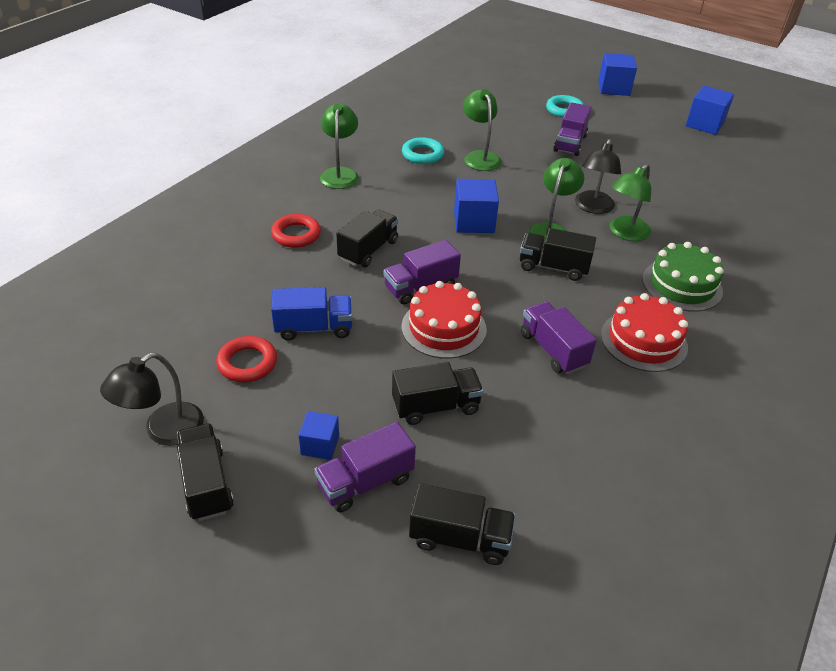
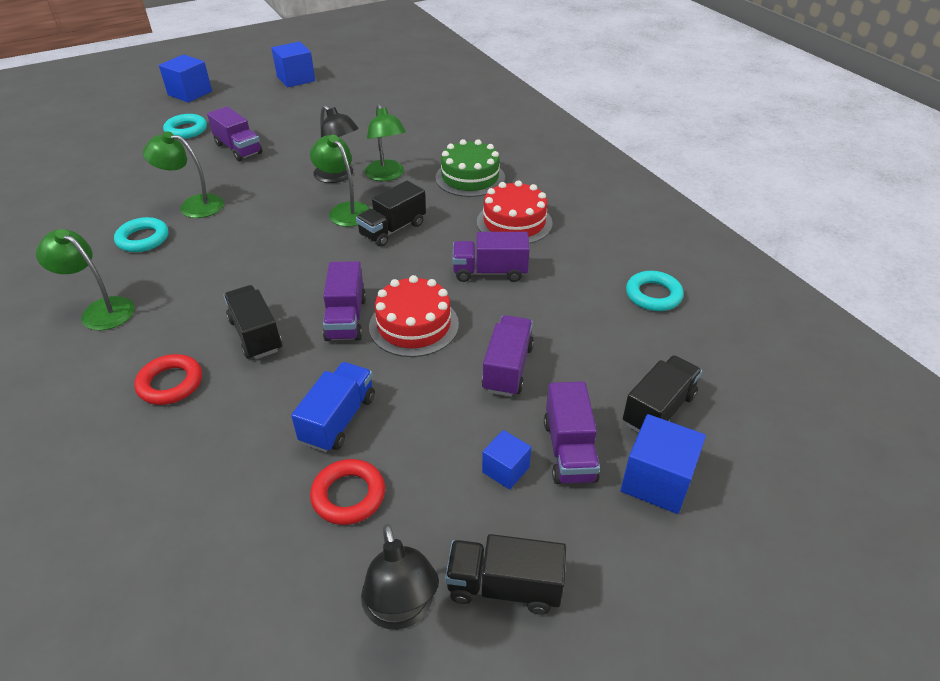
camera: 60 degrees left, 0 degrees up
(436, 406) = (507, 368): black truck -> purple truck
(474, 221) = (286, 248): blue cube -> blue cube (657, 481)
(631, 488) = (653, 295): none -> turquoise ring

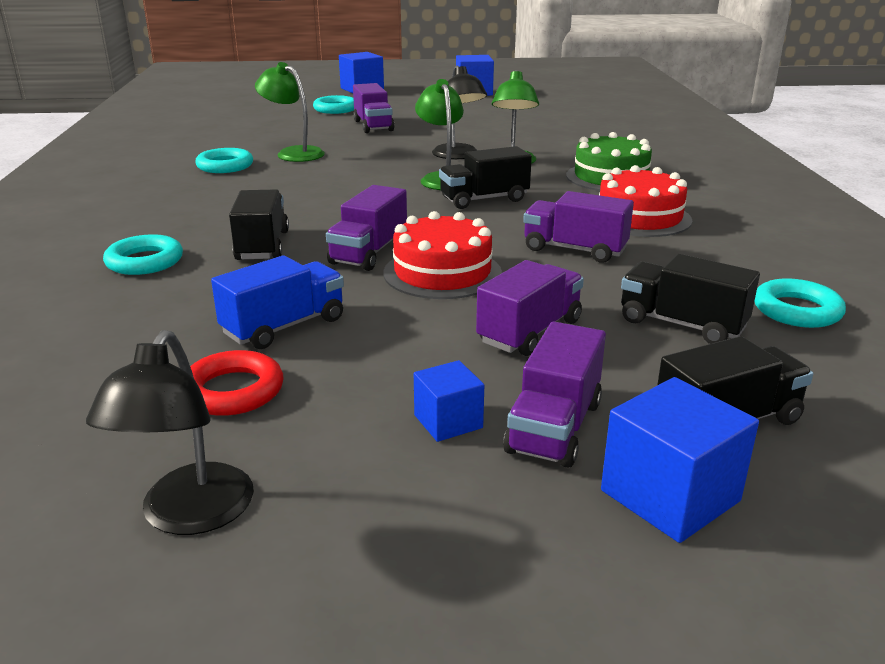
camera: 25 degrees right, 15 degrees down
(100, 310) = (138, 202): green lamp -> none
(170, 383) = (145, 261): red ring -> turquoise ring
(504, 586) = (344, 538): black truck -> black truck (682, 324)

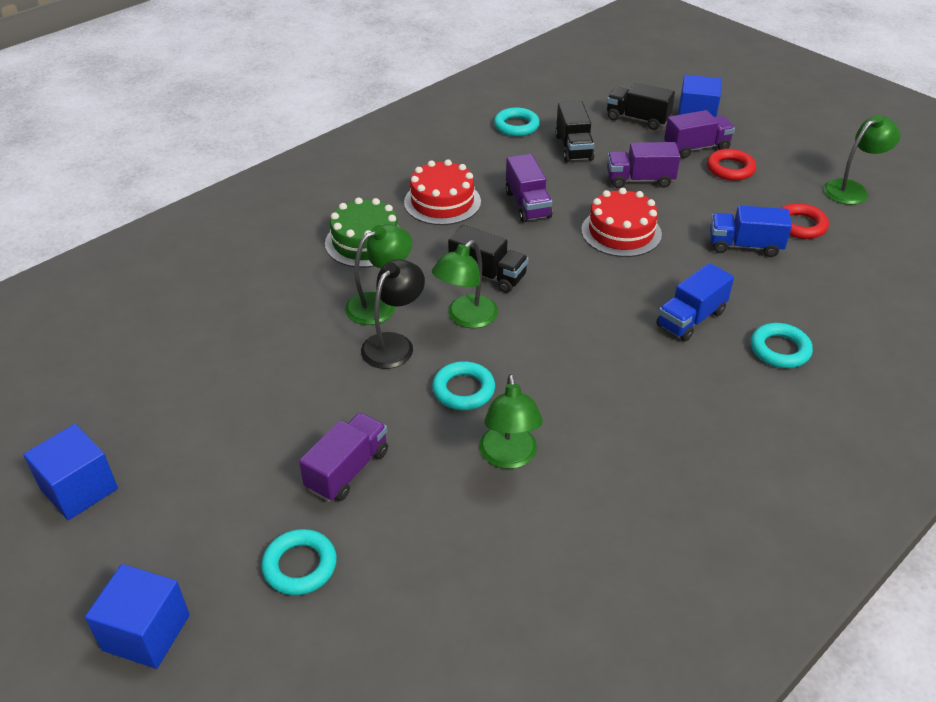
camera: 130 degrees left, 15 degrees up
(189, 516) = (852, 189): black lamp -> green lamp
(225, 166) = (599, 474): turquoise ring -> turquoise ring (463, 390)
(262, 246) = (691, 319): black truck -> blue truck
(369, 253) = (636, 271): purple truck -> none
(448, 421) = (730, 169): blue cube -> red ring

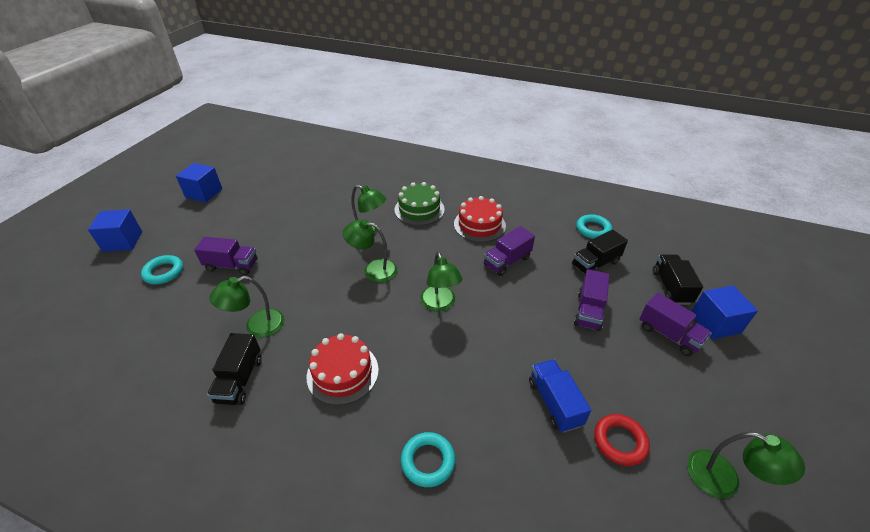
camera: 65 degrees right, 0 degrees up
(394, 344) = (336, 249): black lamp -> none
(463, 390) = (308, 289): turquoise ring -> none
(487, 275) = (420, 266): black truck -> black truck (240, 380)
(568, 278) = (440, 304): none -> green lamp
(621, 232) = (513, 318): red cake -> red cake (342, 373)
(640, 180) = (588, 311): purple truck -> purple truck turned 135 degrees counterclockwise
(691, 319) = (435, 387): blue truck -> none
(730, 169) = (660, 366): red ring -> none

